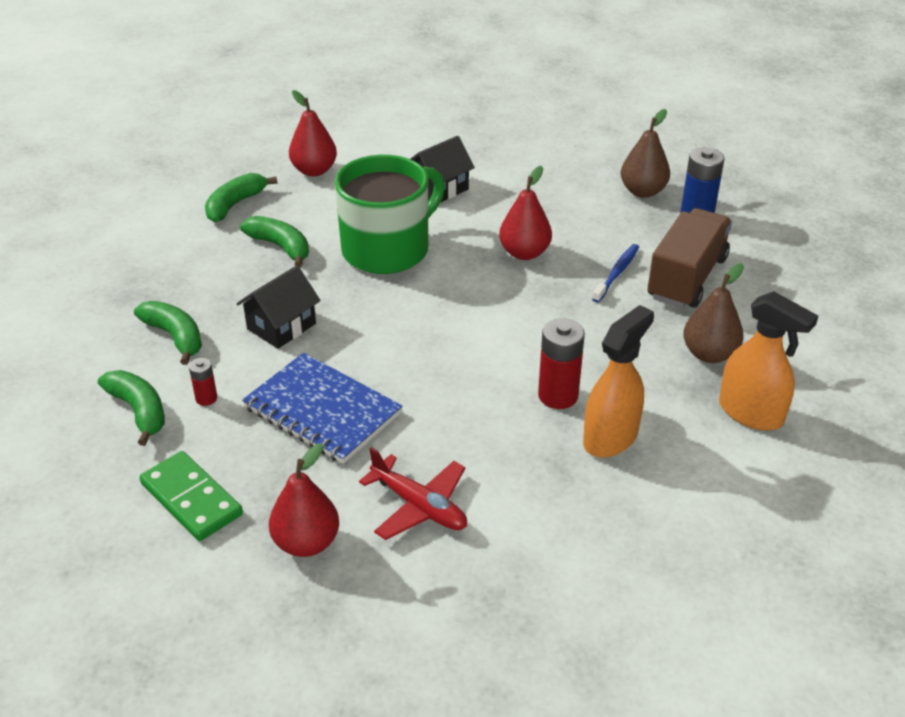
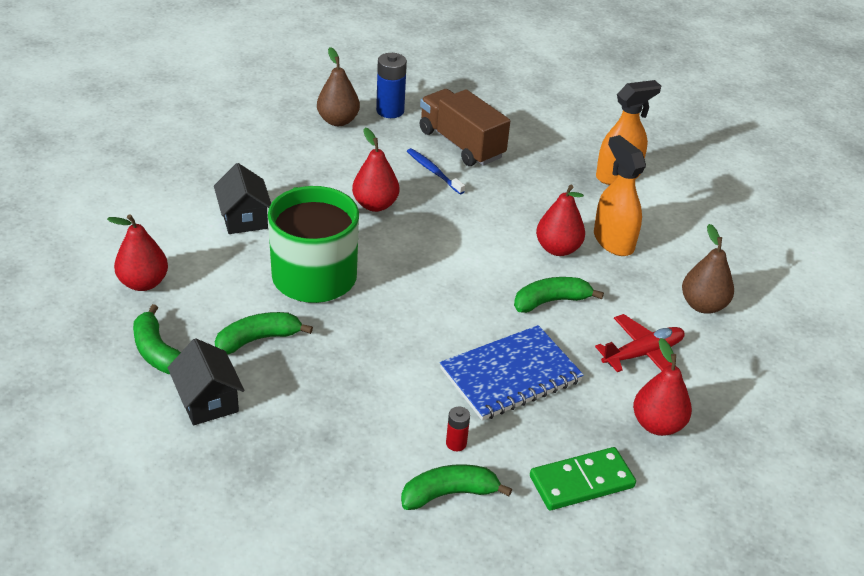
camera: 70 degrees left, 0 degrees up
(175, 337) = (352, 445): green banana -> green banana (551, 301)
(281, 326) = (382, 370): black house -> black house (208, 401)
(558, 395) = (557, 249): red battery -> red pear
(709, 354) = (550, 168): brown pear -> brown pear (703, 305)

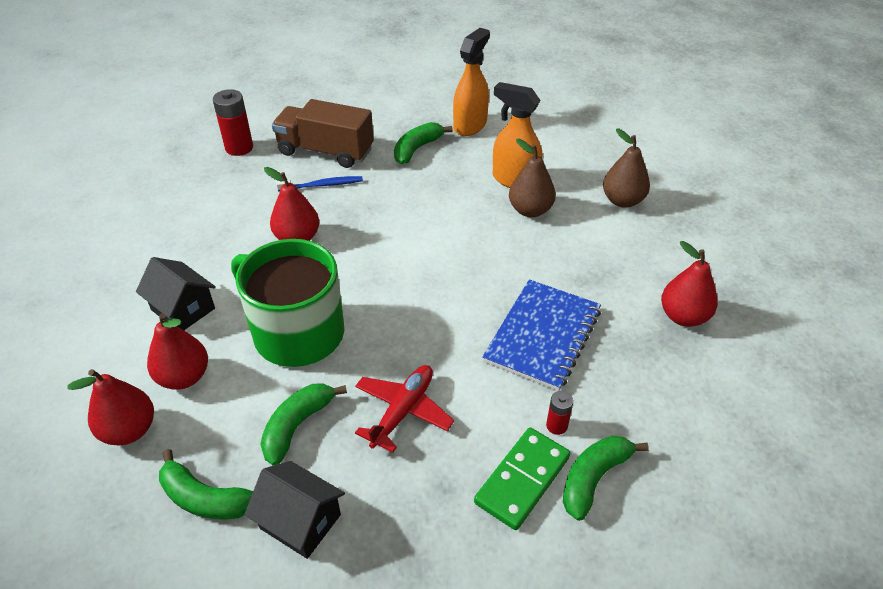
camera: 30 degrees left, 5 degrees up
(338, 121) = (199, 176): brown pear -> brown pear (530, 210)
(390, 111) = (239, 148): blue battery -> red battery
(433, 171) = (322, 185): blue toothbrush -> blue toothbrush turned 150 degrees clockwise
(551, 301) = (514, 253): green banana -> green banana (417, 149)
(557, 249) = (480, 206): red pear -> red pear (184, 377)
(581, 481) = (678, 400): green domino -> green domino (522, 479)
(642, 354) = (619, 262): red plane -> red plane (403, 411)

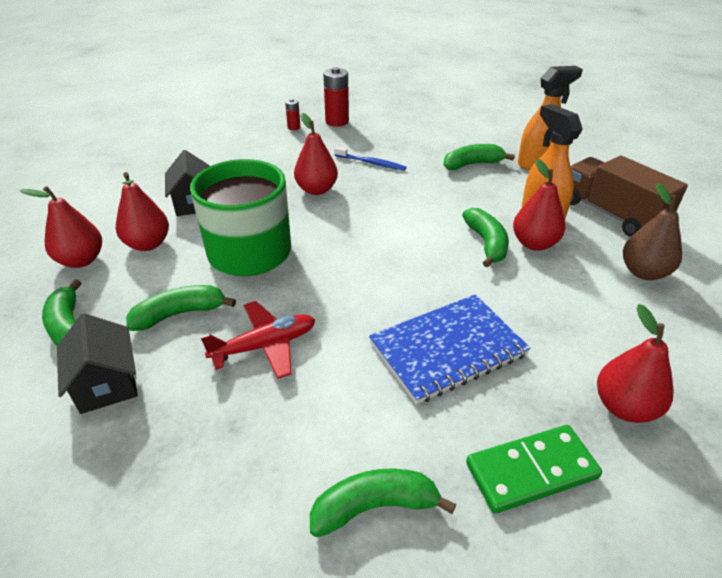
camera: 35 degrees right, 5 degrees down
(325, 151) = (396, 143): brown truck -> brown truck (611, 214)
(494, 227) = (486, 243): none -> green banana
(522, 479) = (305, 463): green domino -> green domino (531, 470)
(530, 210) = (534, 243): brown pear -> red pear
(556, 425) = (385, 434): red battery -> red battery (294, 127)

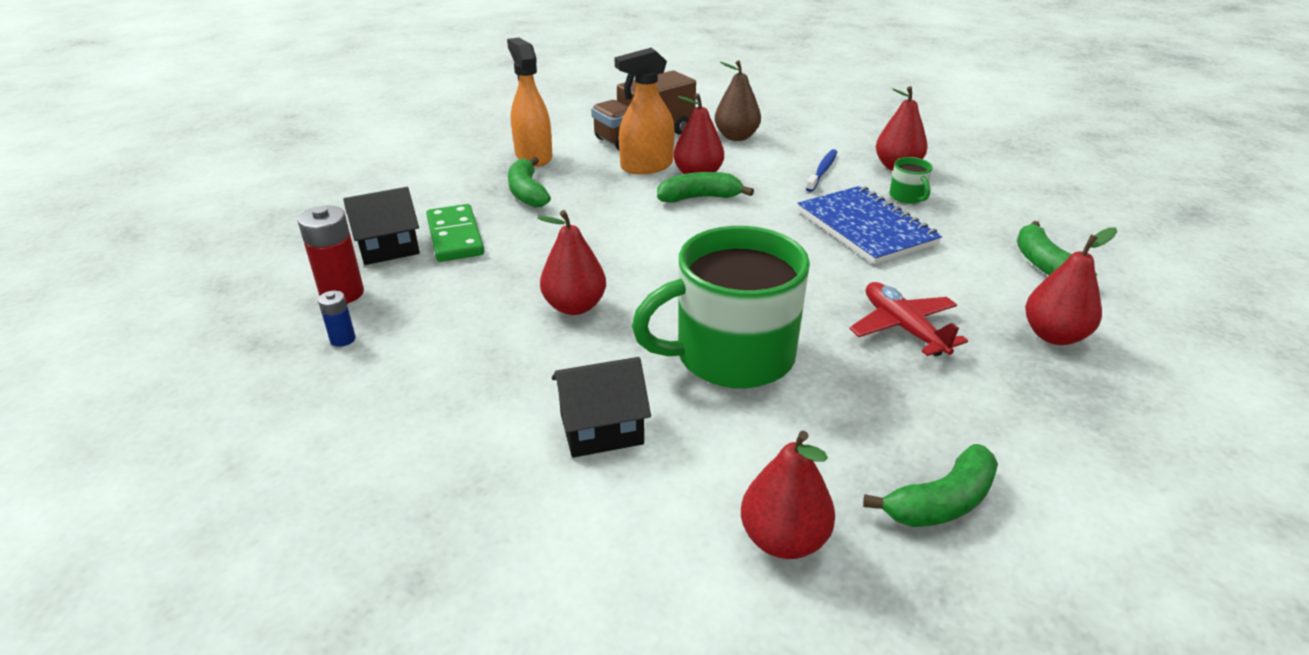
camera: 90 degrees left, 5 degrees down
(107, 383) = (1012, 439): black house -> black house (388, 248)
(148, 244) = (727, 463): red pear -> red pear (1054, 335)
(179, 314) = (875, 400): green banana -> none
(294, 127) = (343, 339): red battery -> blue battery
(371, 163) = (504, 262): blue toothbrush -> blue toothbrush (822, 171)
(531, 470) = (974, 205): green domino -> green domino (455, 237)
(535, 401) = (907, 196): none -> green mug

